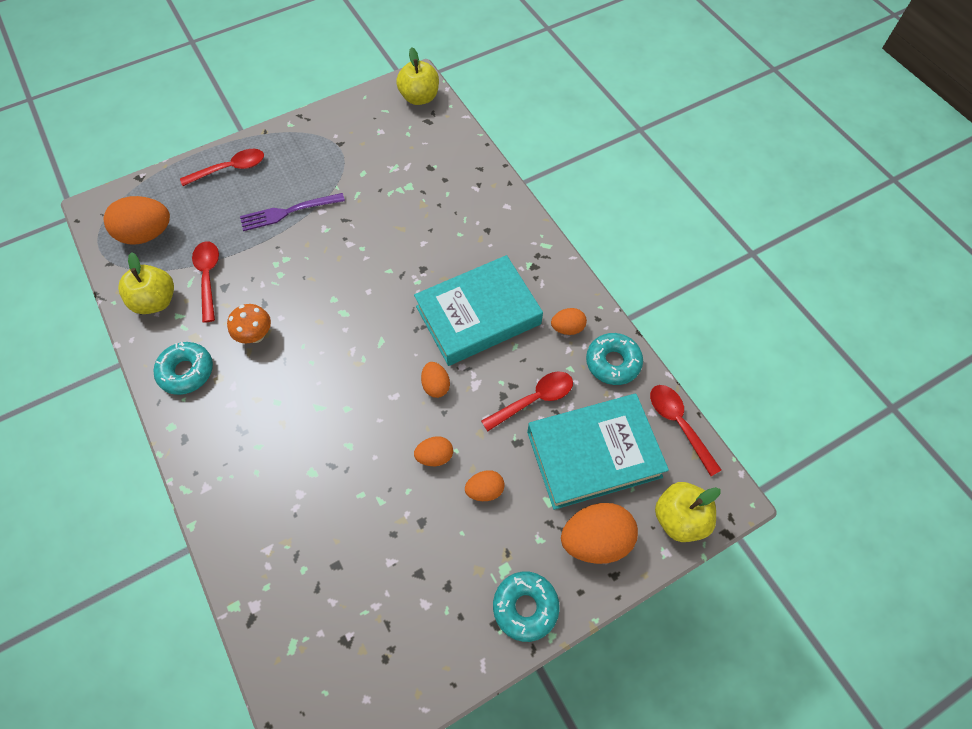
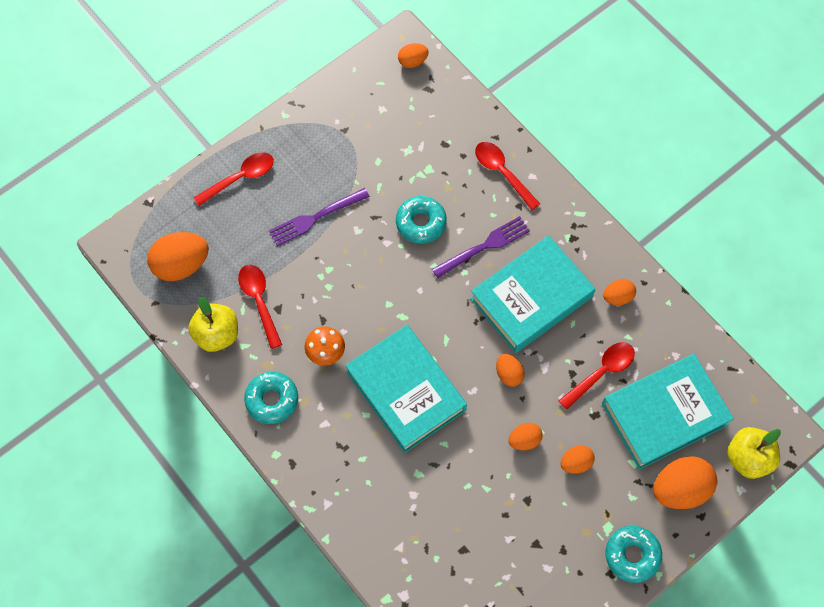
camera: 10 degrees left, 5 degrees up
(325, 385) = (406, 391): none -> turquoise book
(419, 97) = (412, 61): yellow apple -> orange egg
(443, 261) = (484, 246): none -> purple fork
(613, 362) = (666, 324): turquoise donut -> turquoise donut (421, 223)
(678, 424) = (734, 373): red spoon -> red spoon (502, 172)

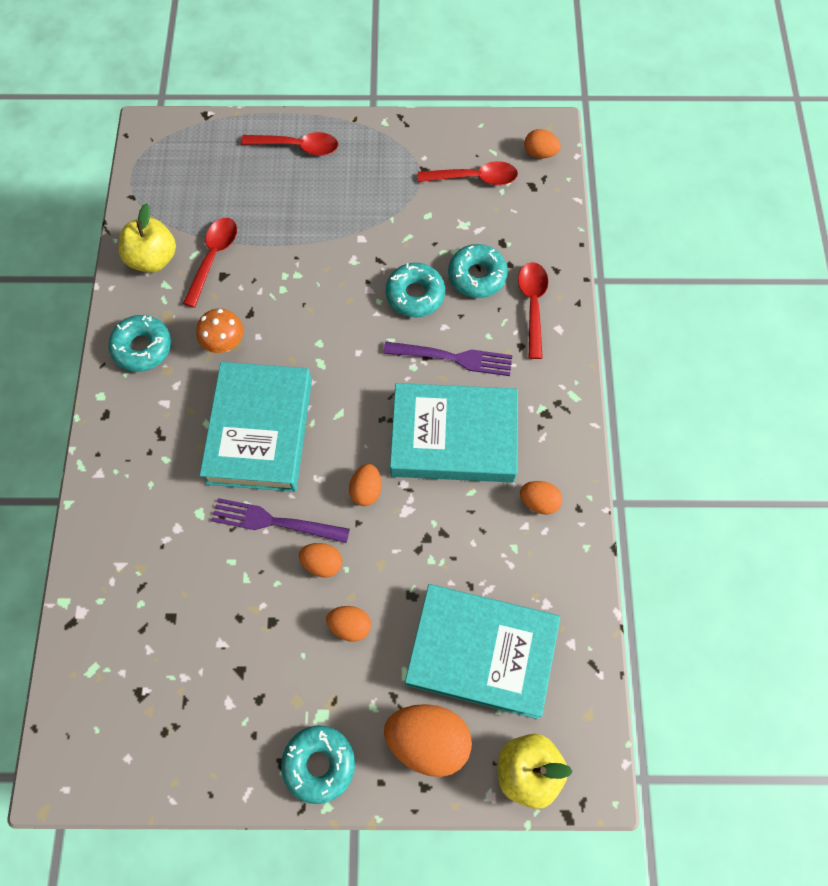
camera: 40 degrees right, 0 degrees up
(181, 265) = (181, 182): orange egg -> none
(316, 217) = (328, 224): purple fork -> purple fork (275, 522)
(449, 179) = (477, 276): none -> turquoise donut
(601, 372) = (456, 560): red spoon -> red spoon (474, 178)

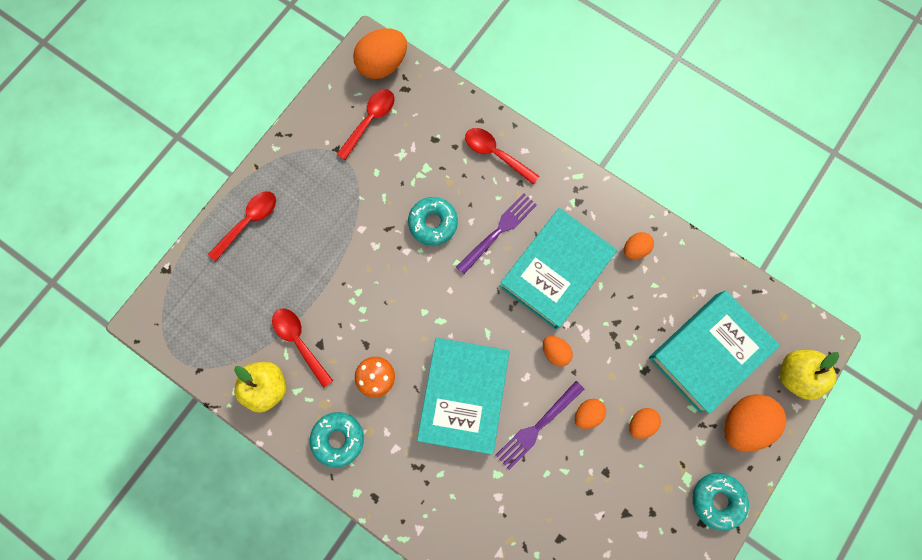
camera: 55 degrees left, 10 degrees up
(260, 431) = (463, 395): turquoise book -> turquoise book turned 60 degrees clockwise
(477, 276) = (448, 173): turquoise donut -> none
(540, 153) = (383, 65): orange egg -> orange egg, size x1.84

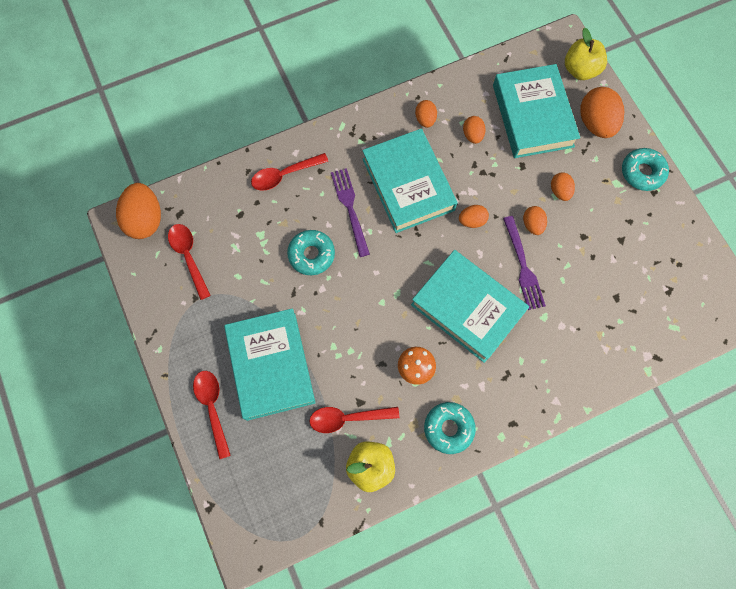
camera: 60 degrees left, 5 degrees down
(311, 248) = (271, 366): none -> turquoise book
(647, 303) = (472, 135): none -> orange egg

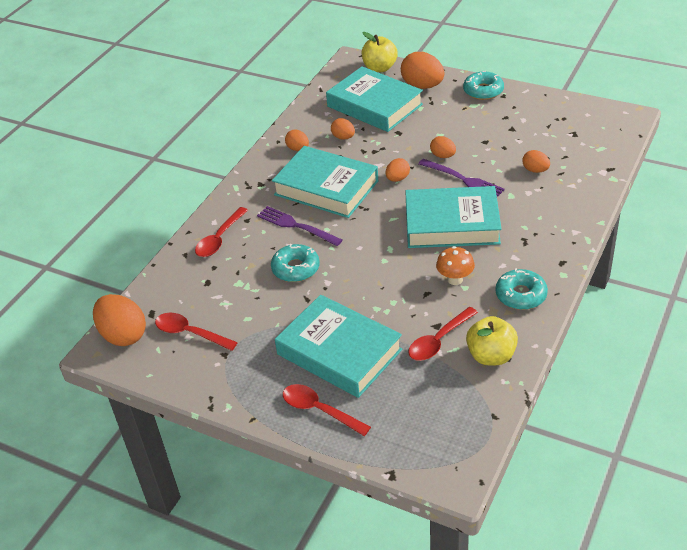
camera: 35 degrees left, 30 degrees down
(559, 191) = (440, 130): orange egg -> orange egg (535, 170)

